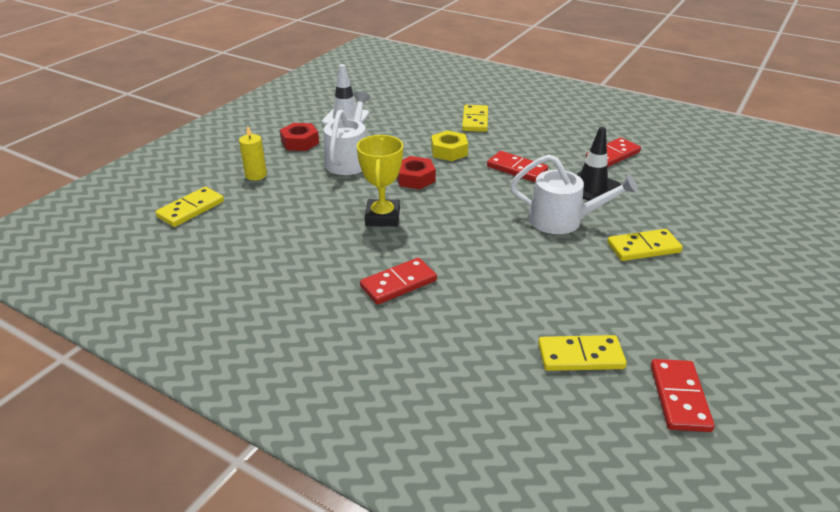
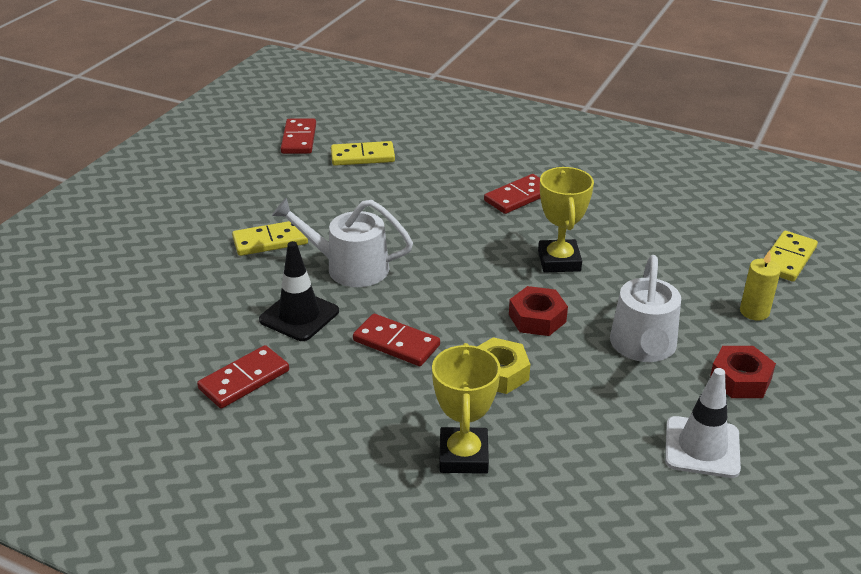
camera: 175 degrees right, 0 degrees up
(475, 120) = (463, 456): yellow domino -> yellow trophy

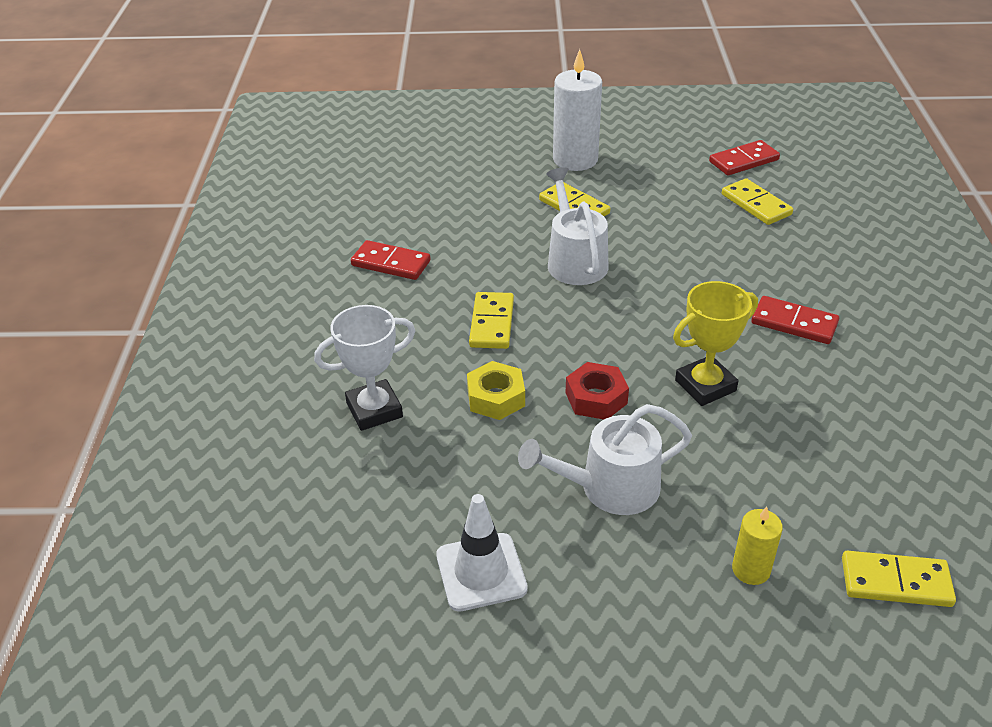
camera: 65 degrees right, 5 degrees up
(198, 215) = (575, 160): none -> white candle
(299, 316) = (487, 259): black traffic cone -> none
(396, 343) = (491, 323): red domino -> yellow domino
(463, 456) = (374, 410): yellow trophy -> white trophy
(740, 379) = (613, 581): red nut -> none

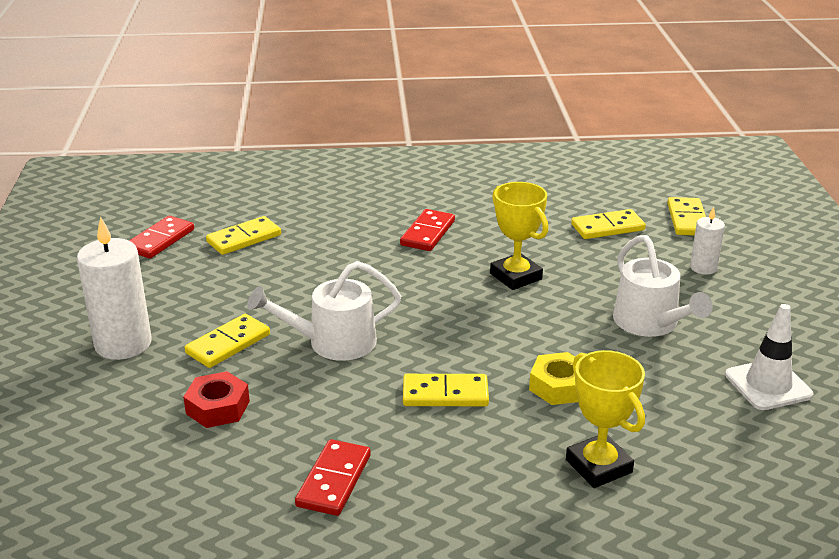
camera: 95 degrees left, 10 degrees down
(374, 410) = (598, 466): white trophy -> yellow trophy
(596, 398) = (545, 330): red nut -> red nut (218, 407)
(743, 161) = (160, 240): red domino -> red domino turned 60 degrees clockwise
(751, 570) = (703, 268): yellow candle -> white candle
(847, 485) = (607, 227): none -> yellow domino

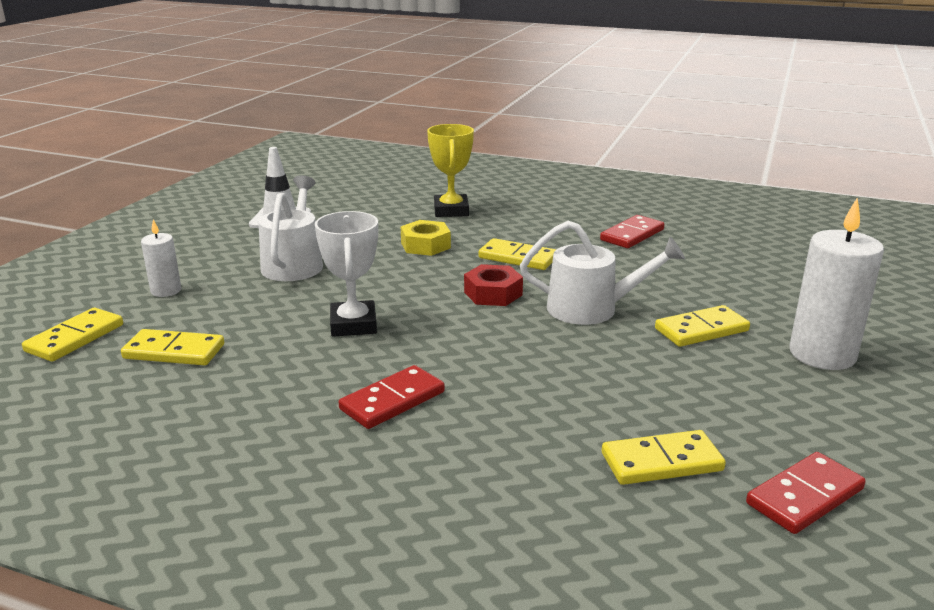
camera: 155 degrees left, 5 degrees down
(218, 407) = (715, 286): red nut -> red nut (493, 293)
(516, 276) = (353, 325): yellow trophy -> white trophy

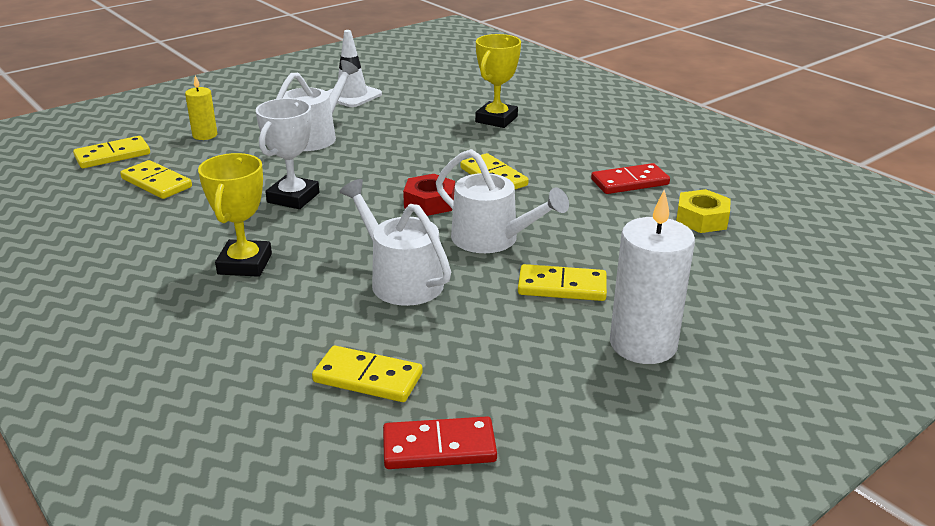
camera: 30 degrees right, 5 degrees up
(166, 290) = (205, 135): white candle -> yellow candle
(392, 401) = (245, 264): red domino -> yellow trophy
(425, 245) = (433, 146): yellow nut -> yellow nut (701, 219)
(564, 367) = (401, 280): none -> white watering can

